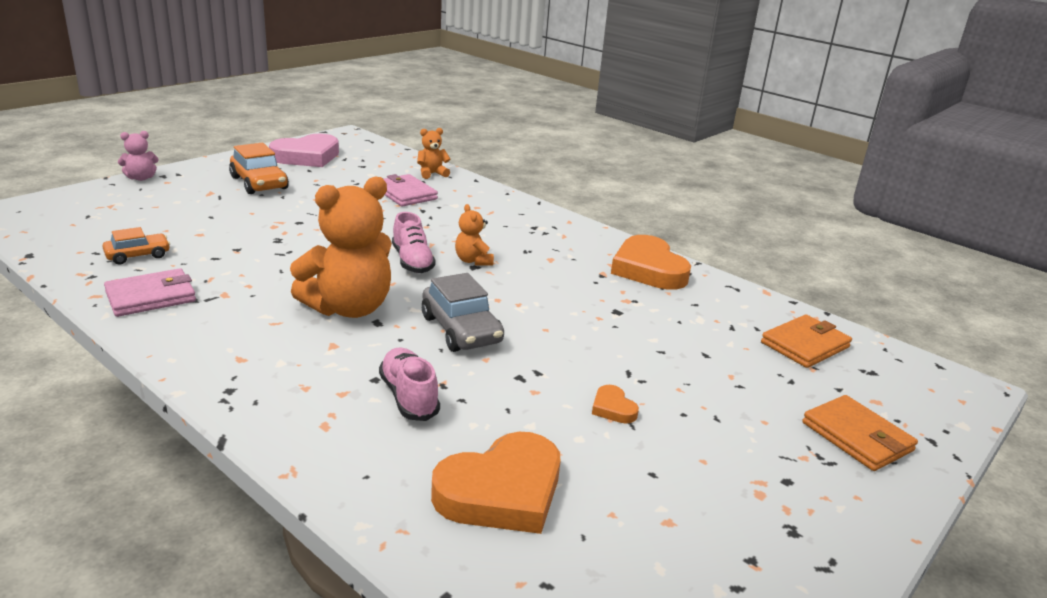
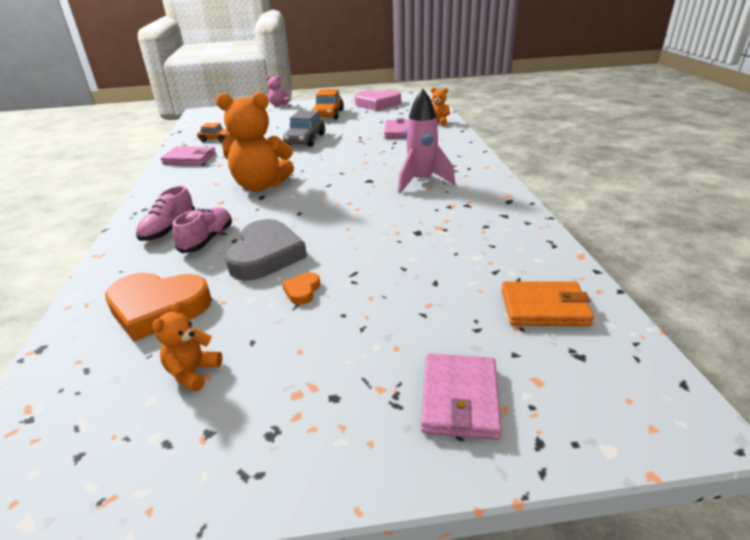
camera: 45 degrees right, 5 degrees up
(412, 261) = (337, 169): pink shoe -> pink shoe (169, 229)
(461, 330) = (297, 213): grey car -> grey car (305, 140)
(473, 261) = (374, 177): orange teddy bear -> orange teddy bear (193, 372)
(512, 388) = (266, 255): none -> grey heart
(533, 254) = (421, 182): none -> pink rocket
(648, 269) = (495, 211): orange heart -> none
(857, 437) = (460, 399): orange wallet -> pink wallet

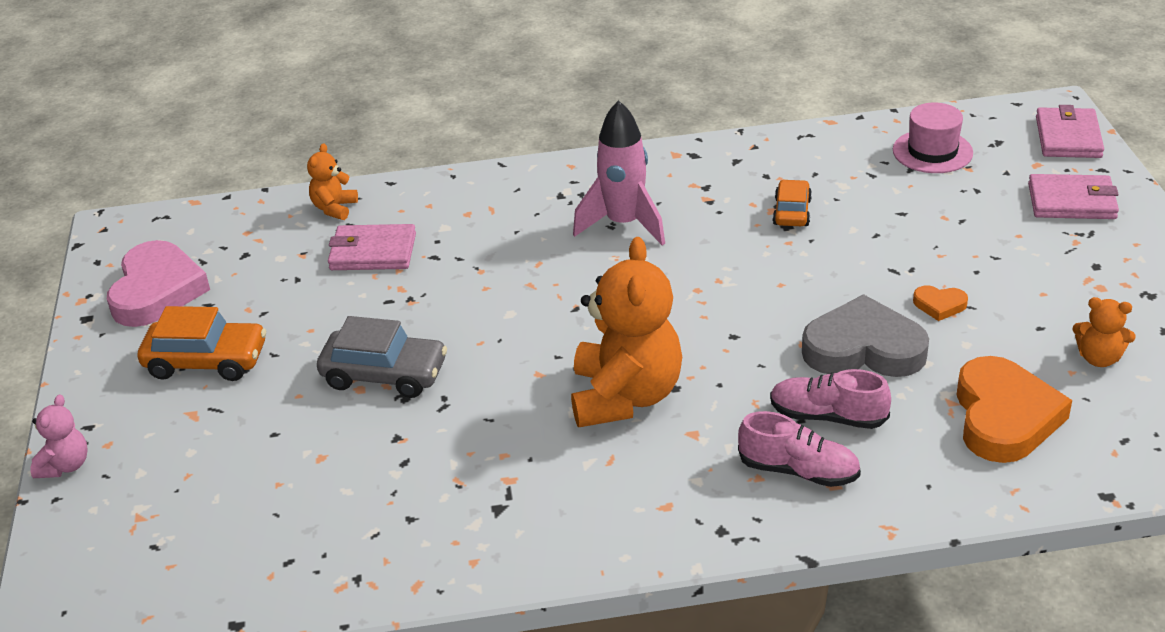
camera: 90 degrees left, 5 degrees up
(189, 158) = (462, 539): pink wallet -> pink wallet (1068, 137)
(216, 139) = (334, 526): orange car -> orange car (792, 212)
(544, 307) = (932, 151): orange wallet -> pink hat

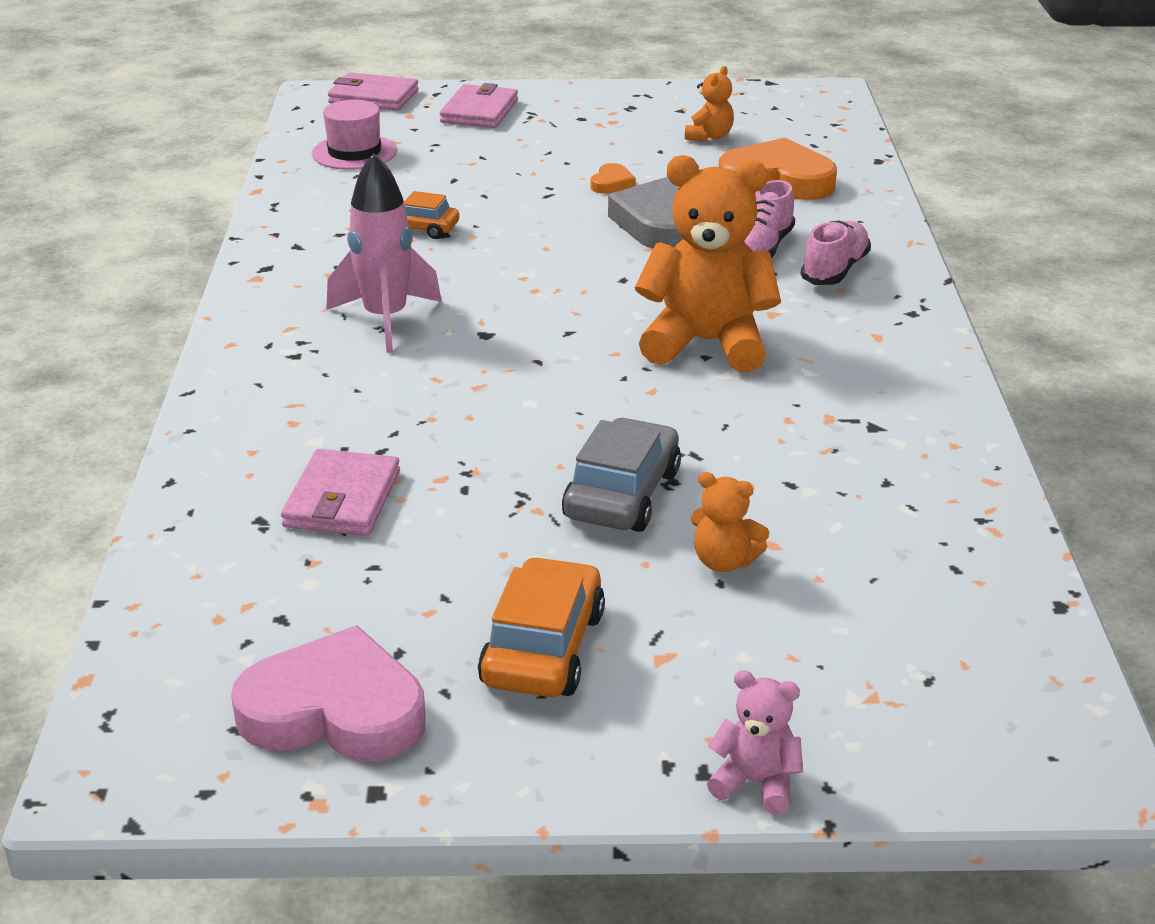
camera: 85 degrees left, 5 degrees down
(334, 208) = (206, 532): orange teddy bear -> orange teddy bear (724, 561)

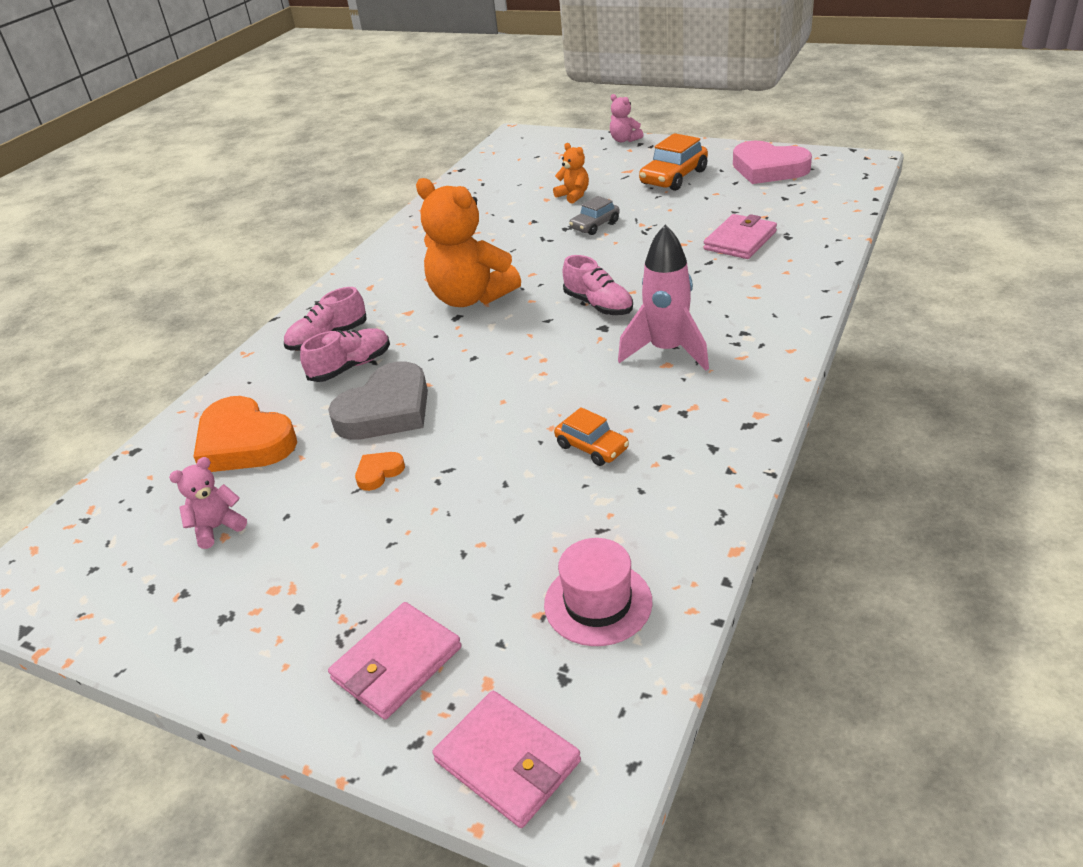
camera: 150 degrees left, 5 degrees up
(512, 360) = (598, 305): none -> pink shoe
(622, 494) = (595, 225): grey car -> grey car, size x0.62
(709, 137) = (217, 528): orange teddy bear -> pink teddy bear

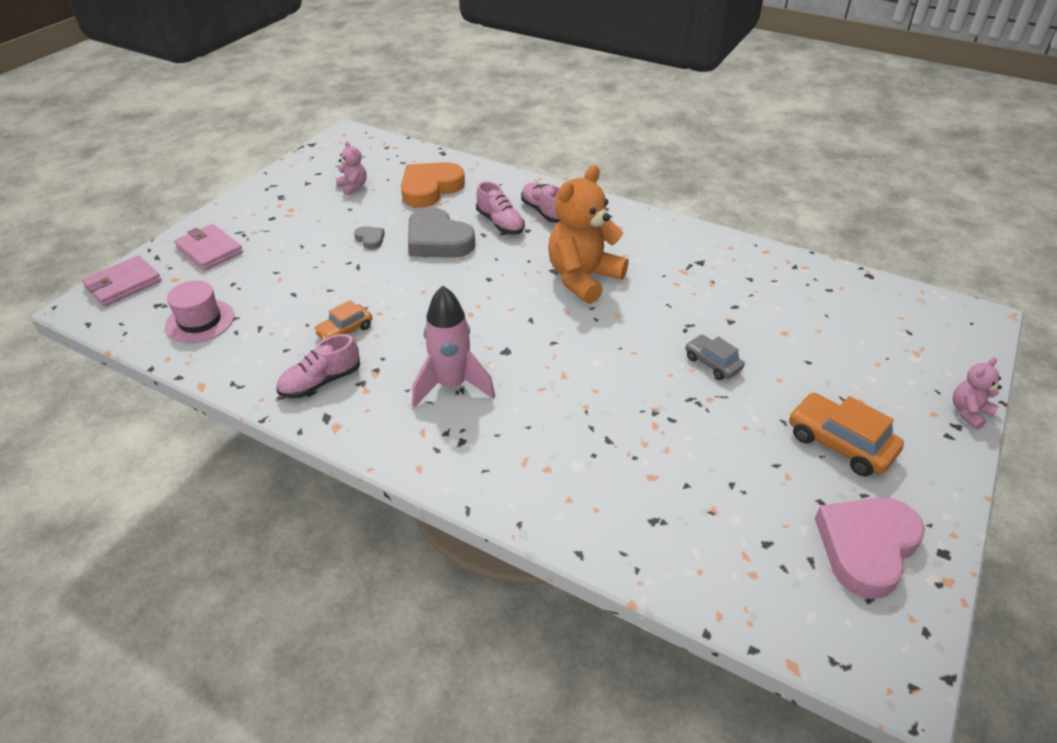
camera: 90 degrees right, 5 degrees up
(379, 473) = (370, 239): orange heart -> grey heart
(573, 195) = (791, 353): orange teddy bear -> none
(598, 305) = (545, 351): pink shoe -> pink shoe (321, 382)
(740, 240) = (652, 474): pink wallet -> none

